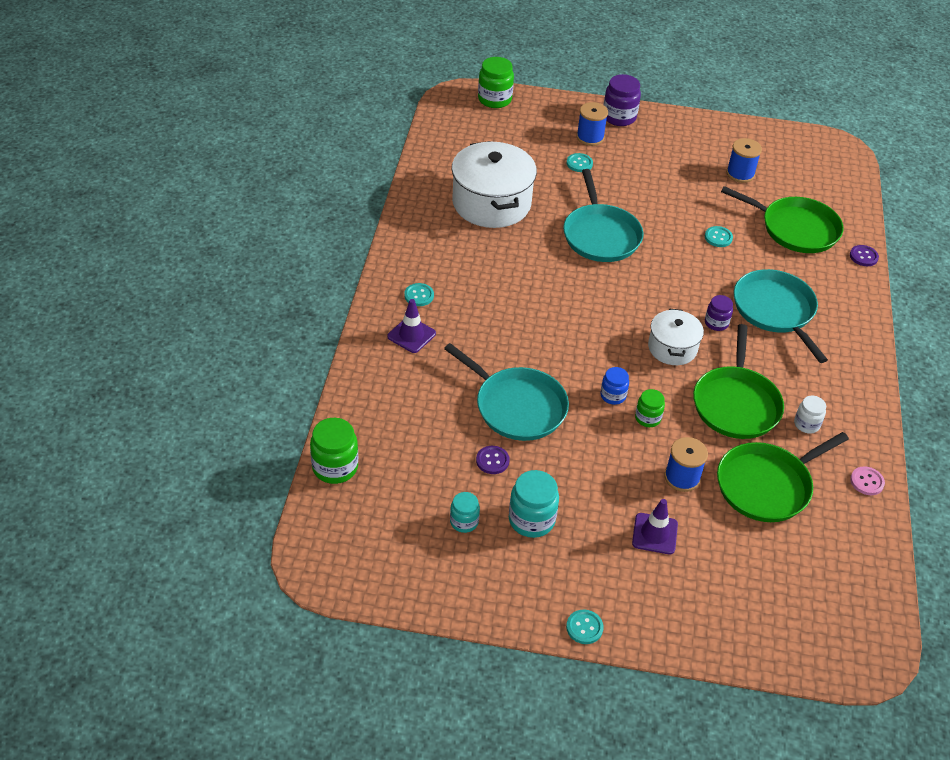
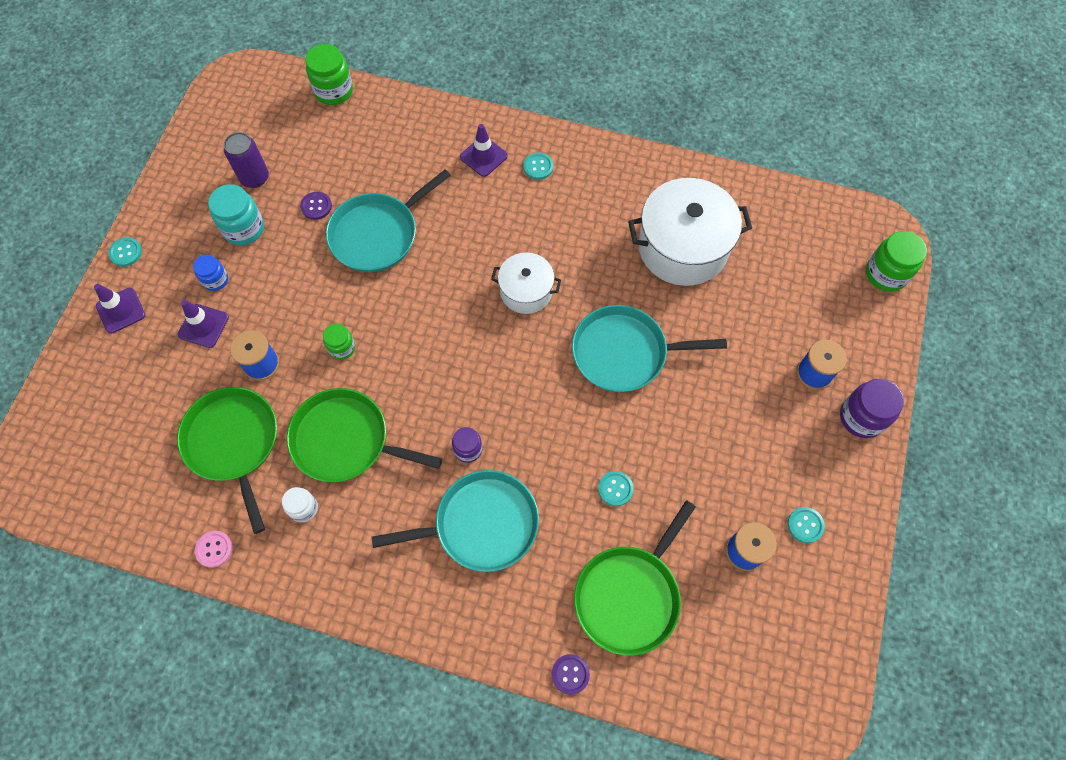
camera: 100 degrees right, 20 degrees up
(464, 522) = (254, 178): turquoise jar -> purple can
(579, 163) = (759, 352): turquoise button -> turquoise button (805, 525)
(613, 396) = (377, 321): blue jar -> blue jar (215, 280)
(657, 614) = (121, 310): none -> purple traffic cone
(672, 348) = (435, 393): white pot -> white pot (526, 291)

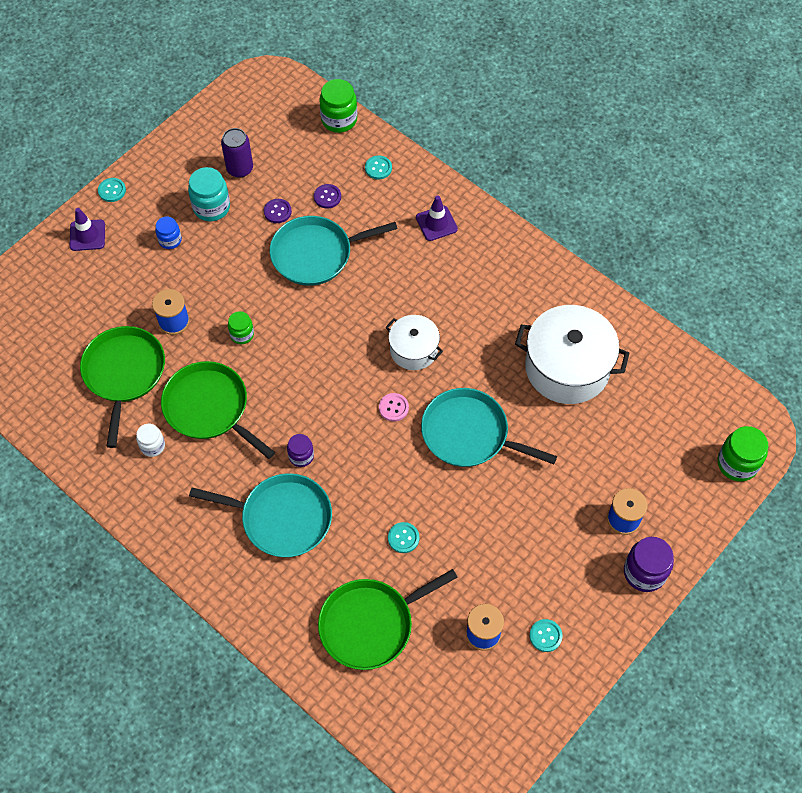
camera: 25 degrees right, 5 degrees down
(203, 326) = (144, 273): purple traffic cone -> none
(214, 549) = (72, 447): pink button -> pink button (393, 408)
(538, 167) = (478, 250): turquoise button -> turquoise button (378, 168)
(570, 674) = (293, 661): purple button -> purple button (327, 197)

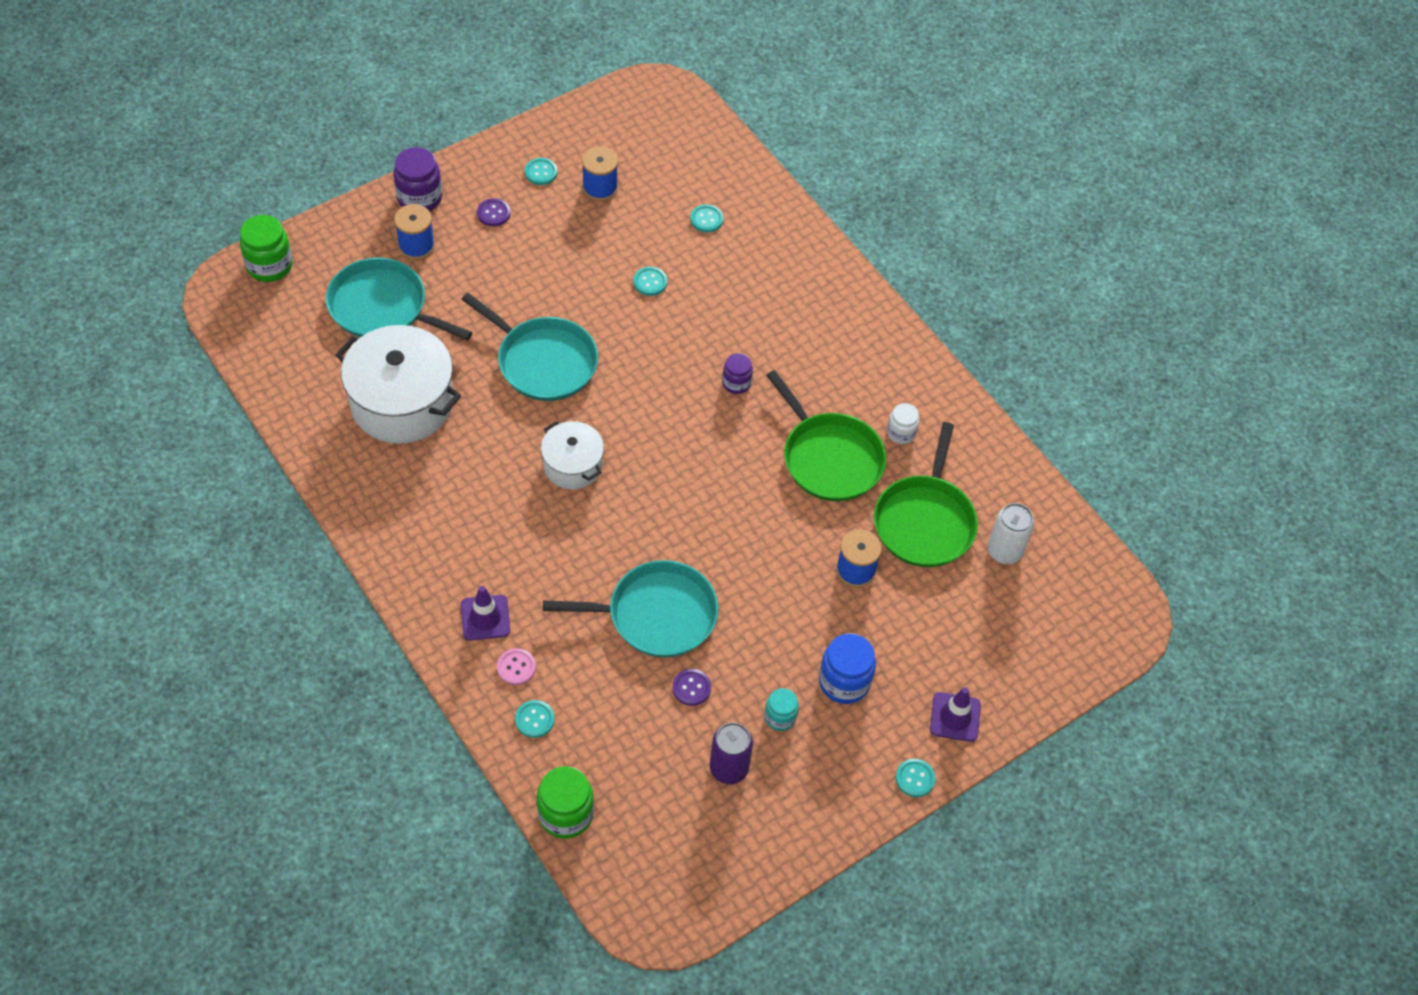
camera: 170 degrees left, 5 degrees down
(58, 365) = (1004, 551): none -> white can
(170, 240) = (844, 682): blue jar -> blue jar, size x1.65
(211, 207) = (780, 717): turquoise jar -> turquoise jar, size x0.61
(242, 334) = (774, 533): green jar -> none
(282, 518) = (772, 329): turquoise pan -> turquoise pan (382, 307)
(327, 197) = (618, 693): purple button -> purple button (493, 213)
(370, 624) = (706, 219): green pan -> turquoise button
(393, 408) = (618, 408): pink button -> pink button (516, 667)

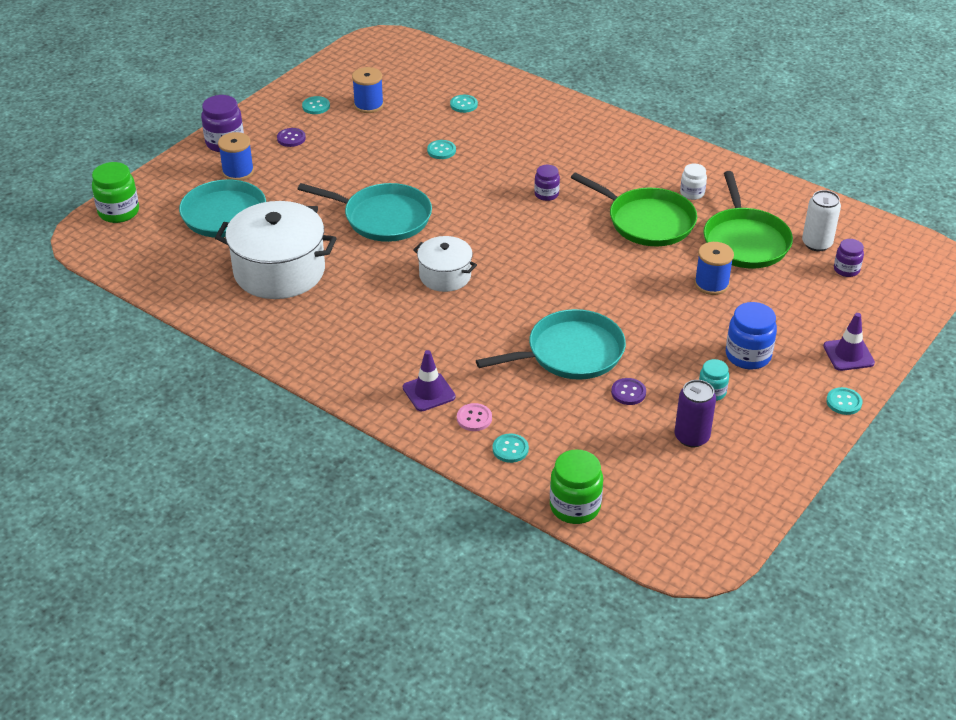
camera: 15 degrees left, 15 degrees down
(1017, 599) = (846, 269): none -> purple jar

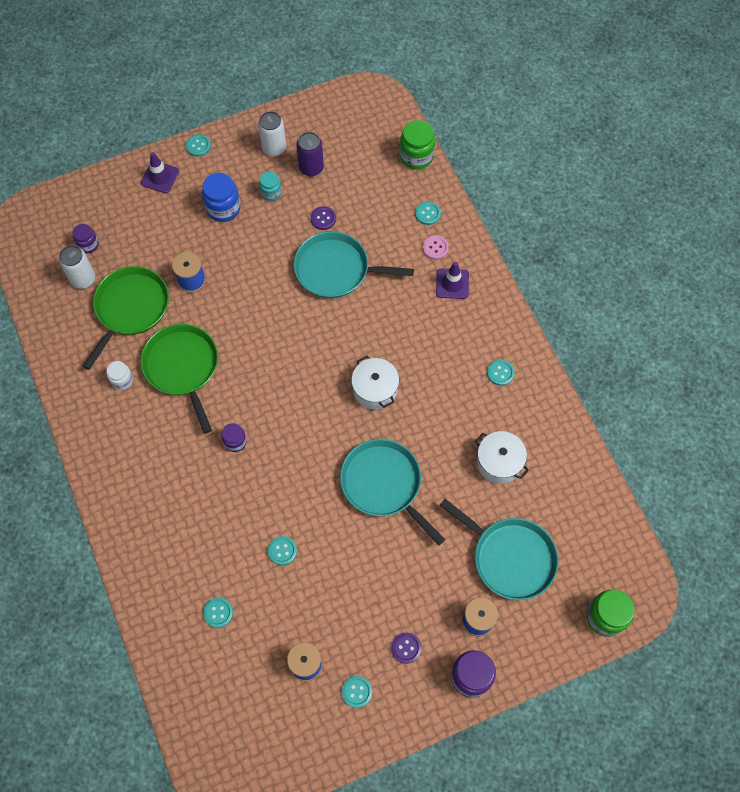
camera: 150 degrees left, 25 degrees up
(279, 271) = (499, 462): white pot -> white pot, size x0.57
(320, 337) = (500, 373): none -> turquoise button
(756, 439) = (274, 148): none -> white can

